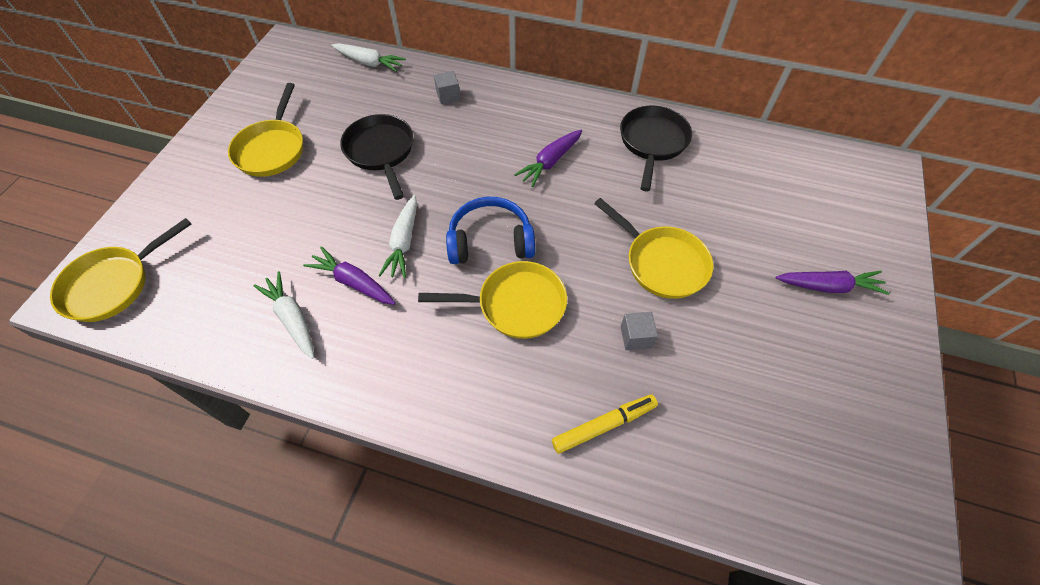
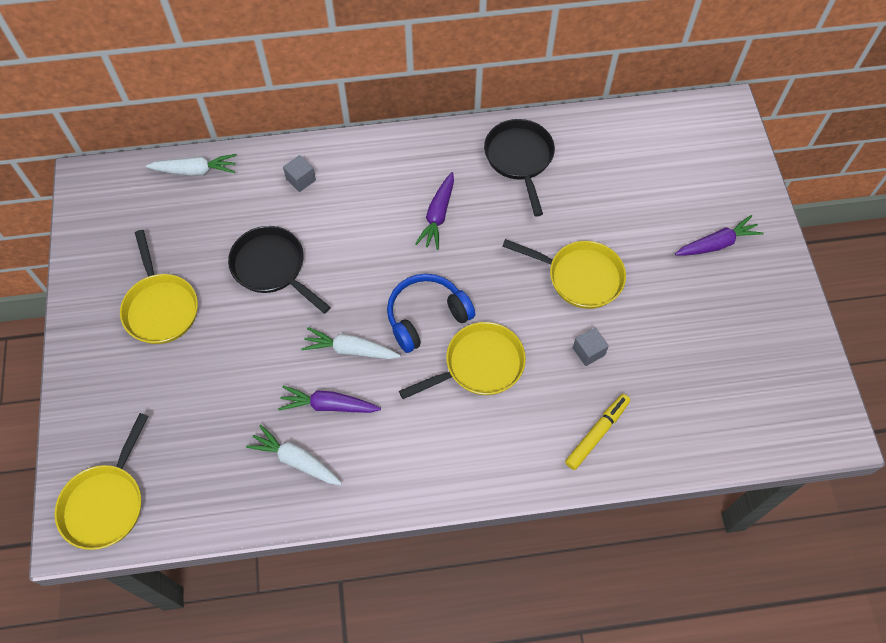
camera: 25 degrees left, 5 degrees up
(404, 242) = (350, 350): white carrot -> white carrot turned 120 degrees clockwise

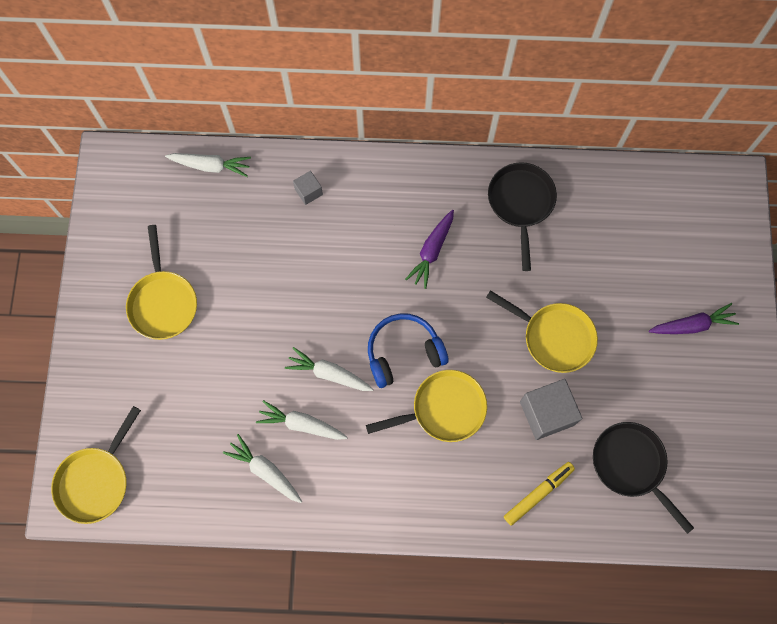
camera: 10 degrees right, 10 degrees up
(272, 267) = (269, 279): black pan -> black pan (631, 465)
(328, 405) = (301, 424): purple carrot -> white carrot
(588, 351) = (546, 413): grey cube -> grey cube, size x1.91

